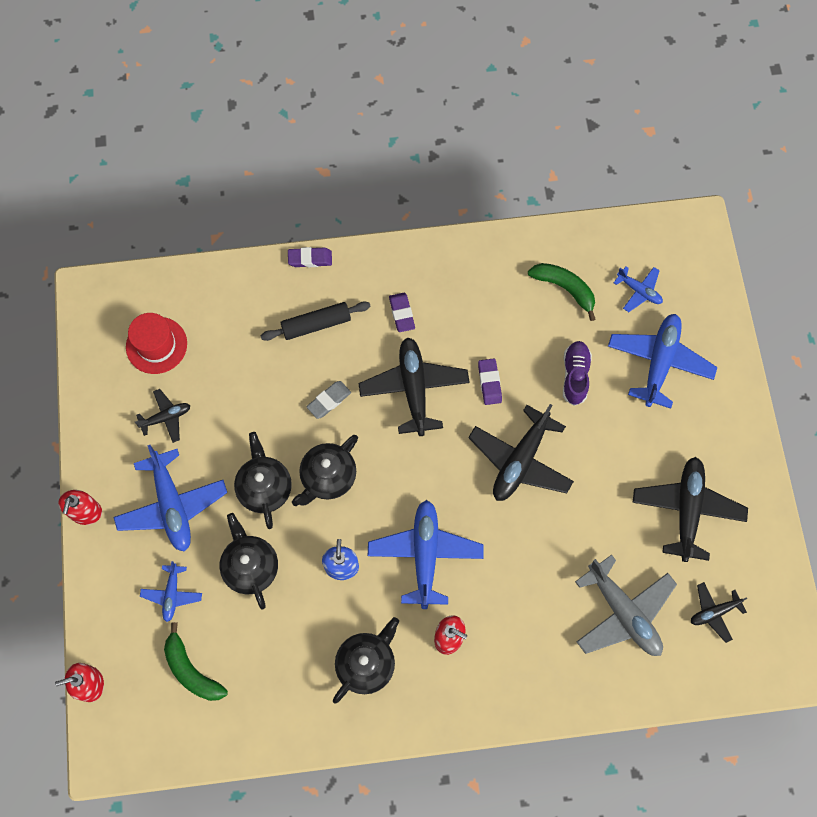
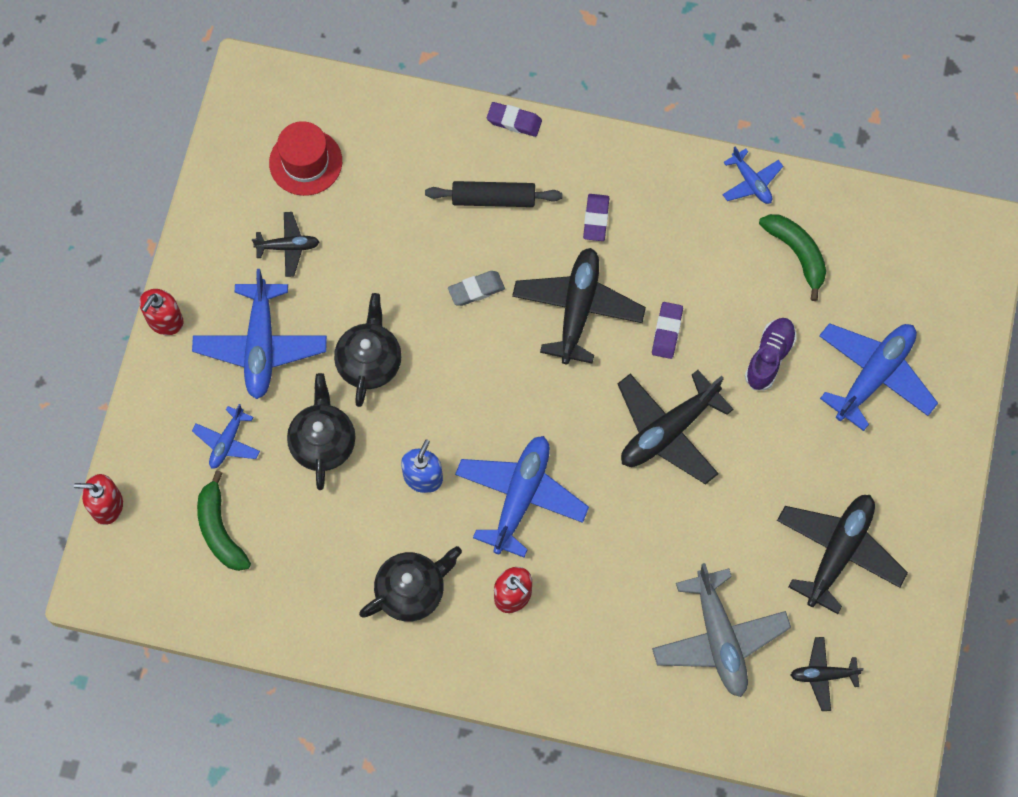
camera: 20 degrees right, 0 degrees up
(328, 477) = (443, 374): black teapot -> none
(639, 291) = (884, 285): blue plane -> blue plane (751, 182)

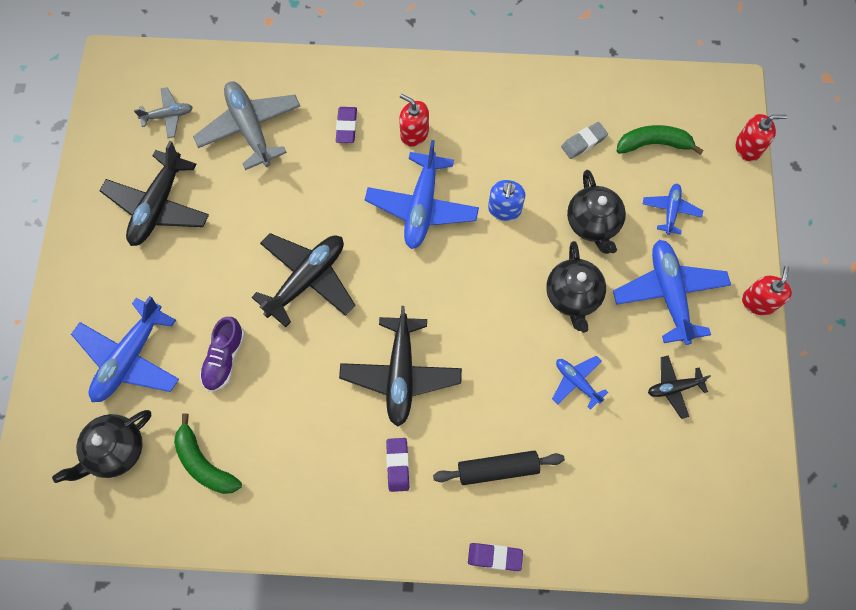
camera: 170 degrees right, 0 degrees up
(220, 530) = (653, 144): green banana -> green banana turned 60 degrees counterclockwise
(305, 162) = (683, 475): red hat -> none
(411, 591) = (493, 124): black teapot -> black teapot (115, 450)
(476, 290) = (495, 376): grey eraser -> grey eraser (583, 142)
(667, 332) = (318, 366): purple eraser -> purple eraser (346, 127)
(751, 182) = (253, 531): blue plane -> blue plane (576, 382)
(823, 675) = (168, 116): black plane -> grey plane

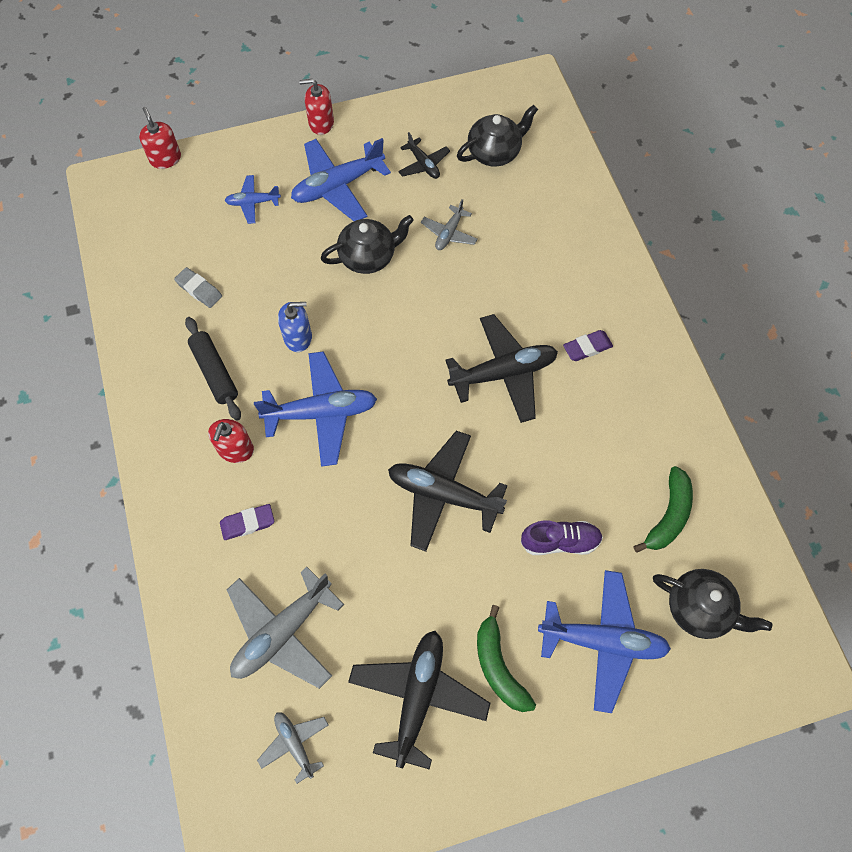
camera: 110 degrees left, 5 degrees down
(158, 206) = (418, 697): black plane -> black plane turned 75 degrees counterclockwise
(494, 557) = (624, 252): purple eraser -> none
(498, 469) = (552, 270): black rolling pin -> black rolling pin (215, 372)
(576, 382) = (449, 233): blue plane -> grey plane
(593, 223) = (287, 260): black teapot -> black teapot (494, 152)
(653, 144) = (183, 231): green banana -> green banana (499, 666)

